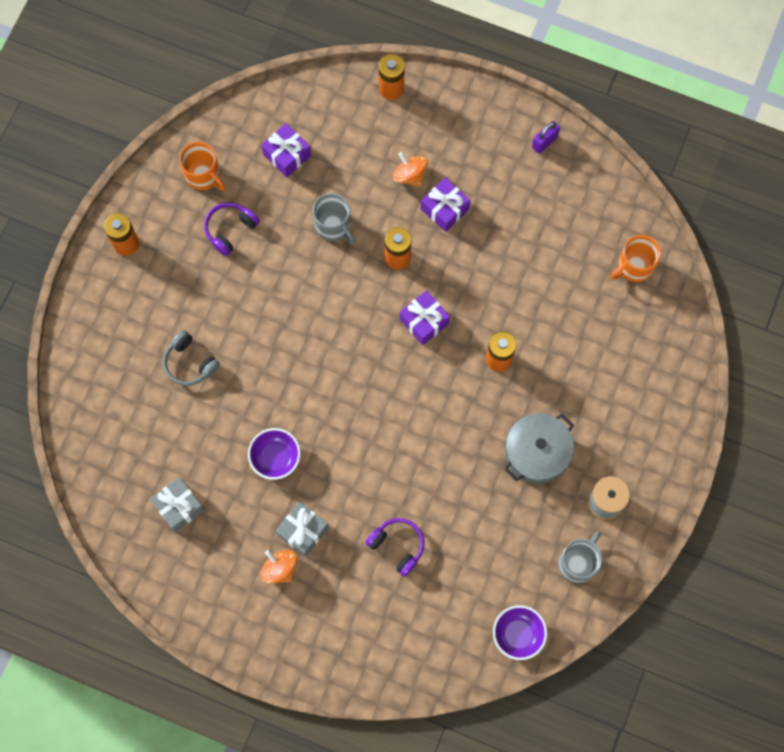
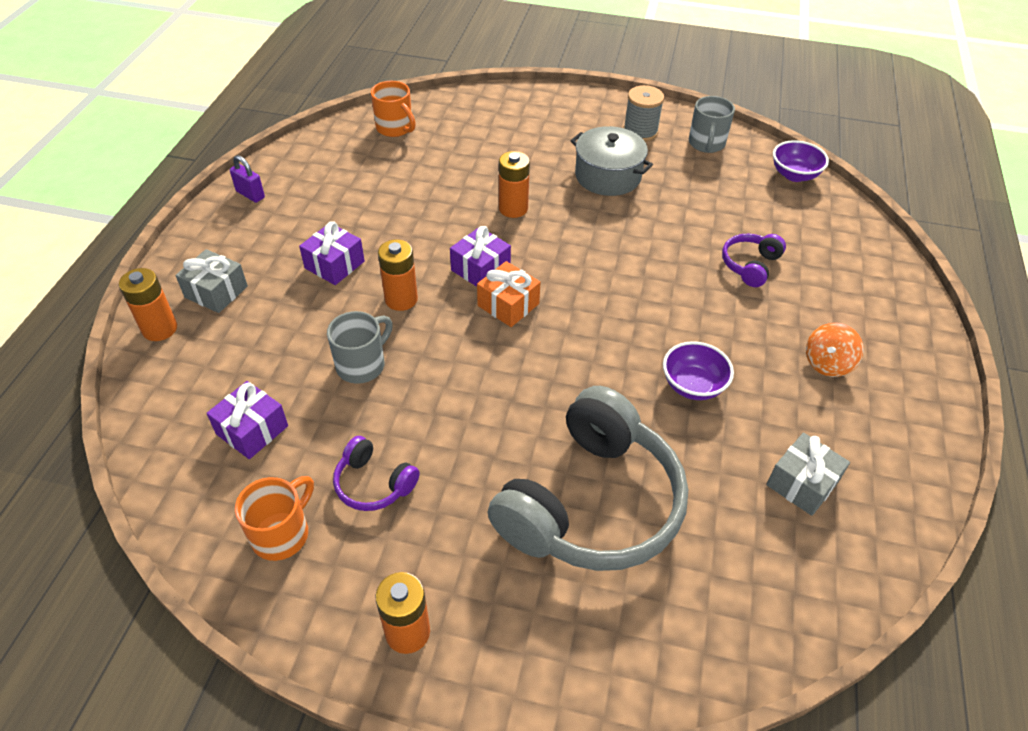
camera: 100 degrees left, 25 degrees down
(190, 363) = (591, 503): grey headphones -> grey headphones, size x2.29
(303, 531) = (772, 347): grey gift -> grey gift (216, 292)
(380, 337) = (508, 305): none -> orange gift
(410, 175) = (288, 299): orange spinning top -> none
(578, 563) = (706, 144): grey mug -> grey mug turned 105 degrees counterclockwise

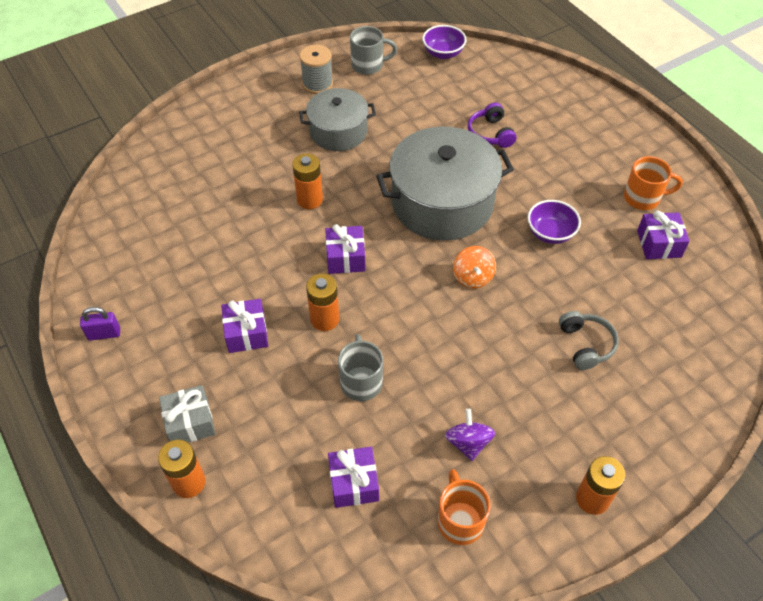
camera: 45 degrees left, 5 degrees up
(373, 484) = (468, 443): purple headphones -> purple spinning top
(395, 128) = (142, 199): orange mug -> orange mug (643, 198)
(508, 305) = (394, 267): orange gift -> none
(591, 503) = (586, 345): grey headphones -> grey headphones, size x0.44
(622, 288) = (442, 203): none -> grey pot
(706, 144) = (368, 65): grey mug -> grey mug turned 60 degrees counterclockwise
(802, 483) = (659, 244): grey gift -> purple gift
(827, 363) = (594, 165): orange spinning top -> orange spinning top (472, 277)

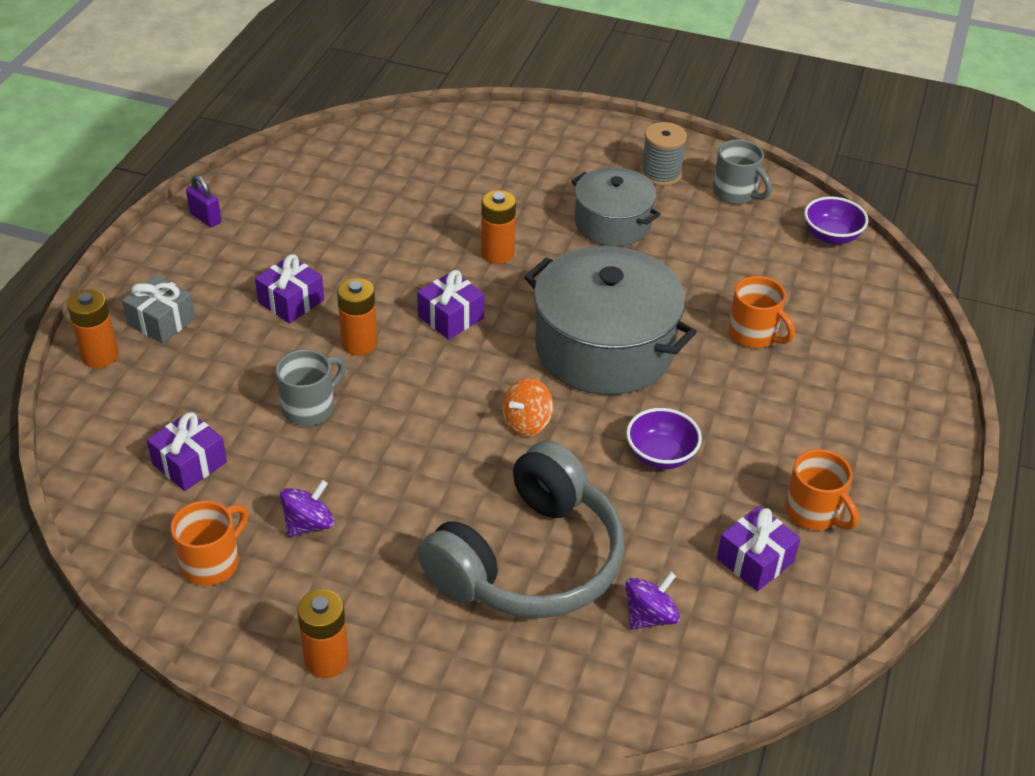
camera: 50 degrees right, 10 degrees down
(490, 133) = (754, 334): purple headphones -> orange mug
(586, 345) = (529, 561): grey headphones -> grey headphones, size x2.29
(667, 315) = (650, 616): none -> purple spinning top

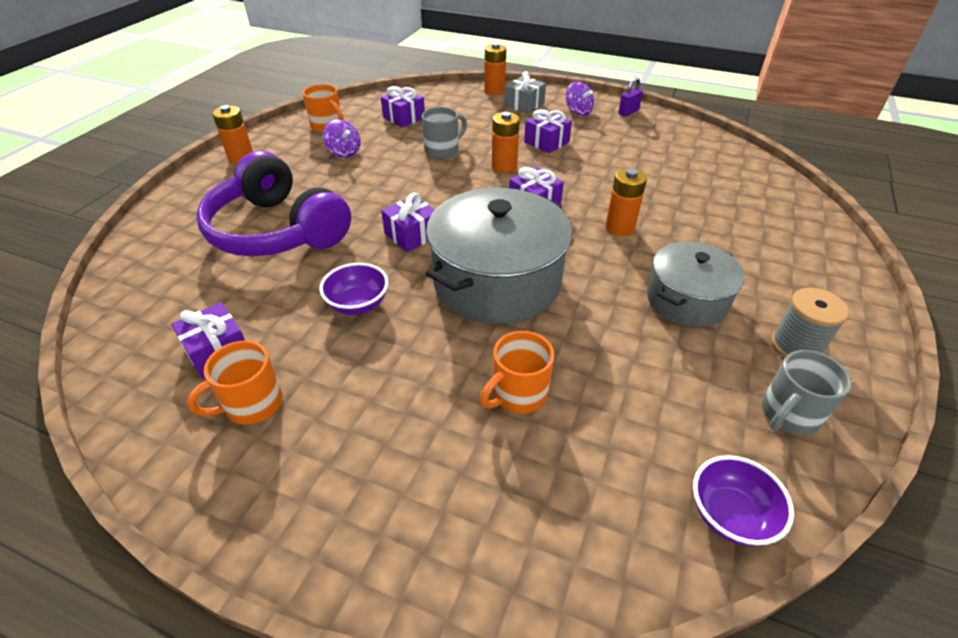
camera: 95 degrees right, 0 degrees up
(310, 408) = (443, 150): grey mug -> grey mug turned 90 degrees counterclockwise
(526, 423) = (412, 235): orange spinning top -> purple gift
(529, 561) = (277, 230): grey headphones -> purple headphones
(650, 616) = (197, 283): purple spinning top -> purple spinning top (578, 111)

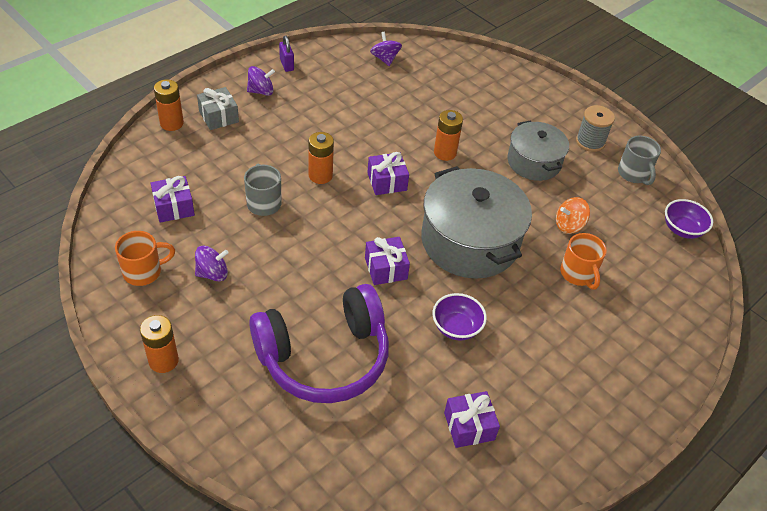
camera: 70 degrees left, 5 degrees up
(252, 404) = (533, 413): orange mug -> none
(546, 142) = (299, 134): purple gift -> none
(603, 362) = (569, 225): none -> orange spinning top
(713, 154) = (385, 59): none -> purple spinning top

